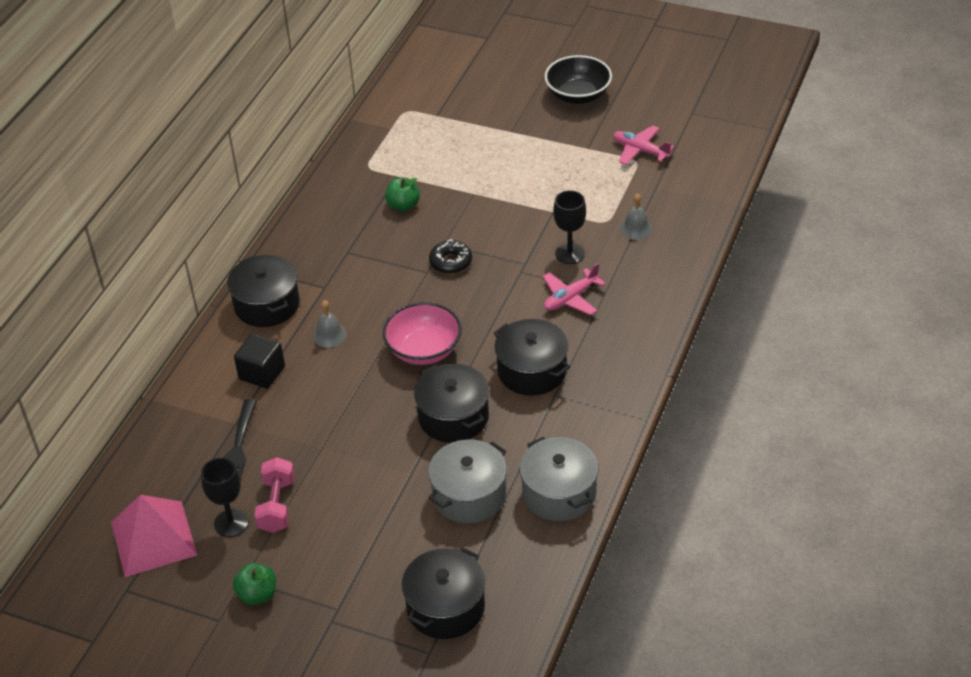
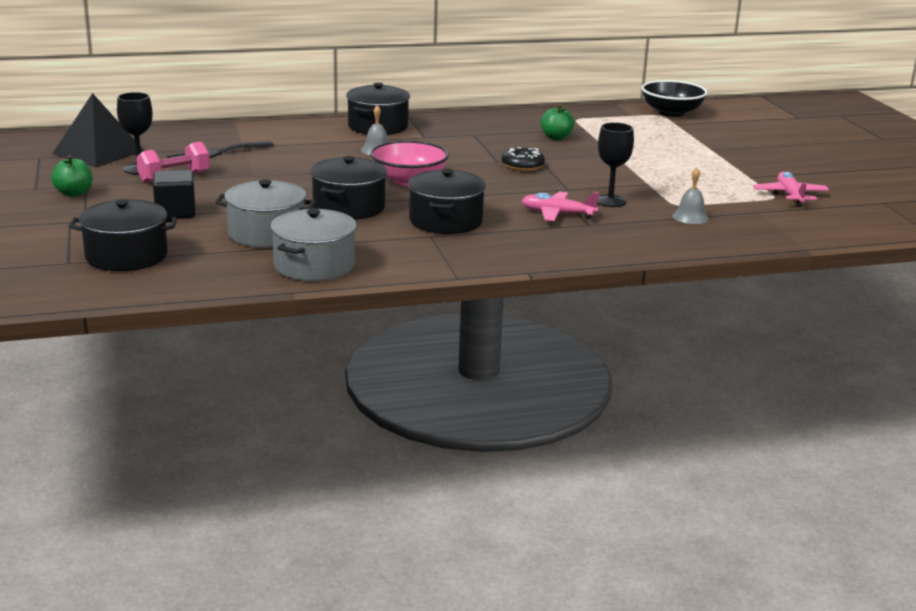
camera: 50 degrees right, 20 degrees down
(153, 538) = (98, 152): pink pyramid -> black pyramid
(262, 373) = (305, 141): black cube -> black cube (175, 212)
(578, 95) = (804, 159): black bowl -> black bowl (671, 113)

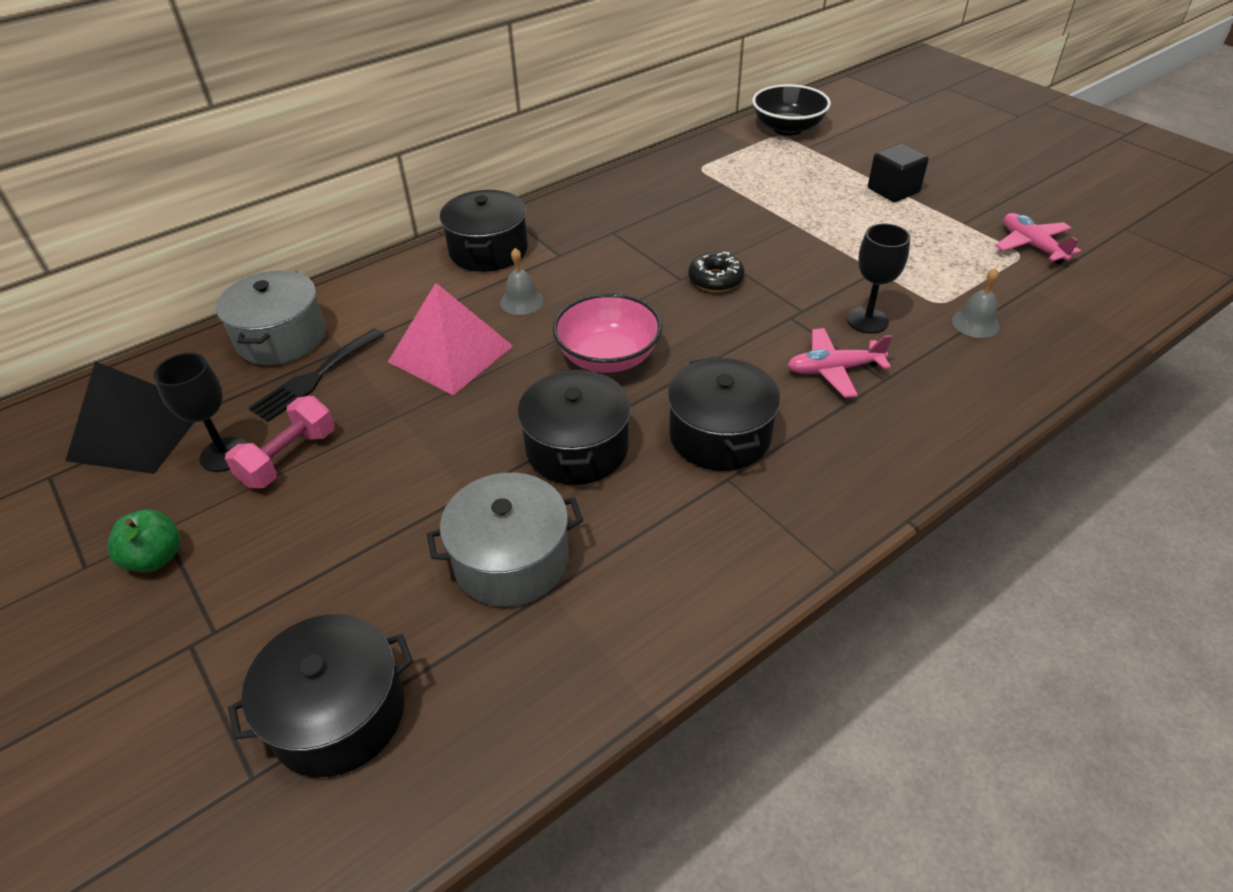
camera: 20 degrees left, 20 degrees up
(175, 212) = (344, 552): black cube -> black cube (893, 190)
(308, 160) = (451, 353): none -> pink pyramid
(314, 265) = (632, 620): grey pot -> grey pot (281, 338)
(556, 137) = (708, 210): green apple -> none

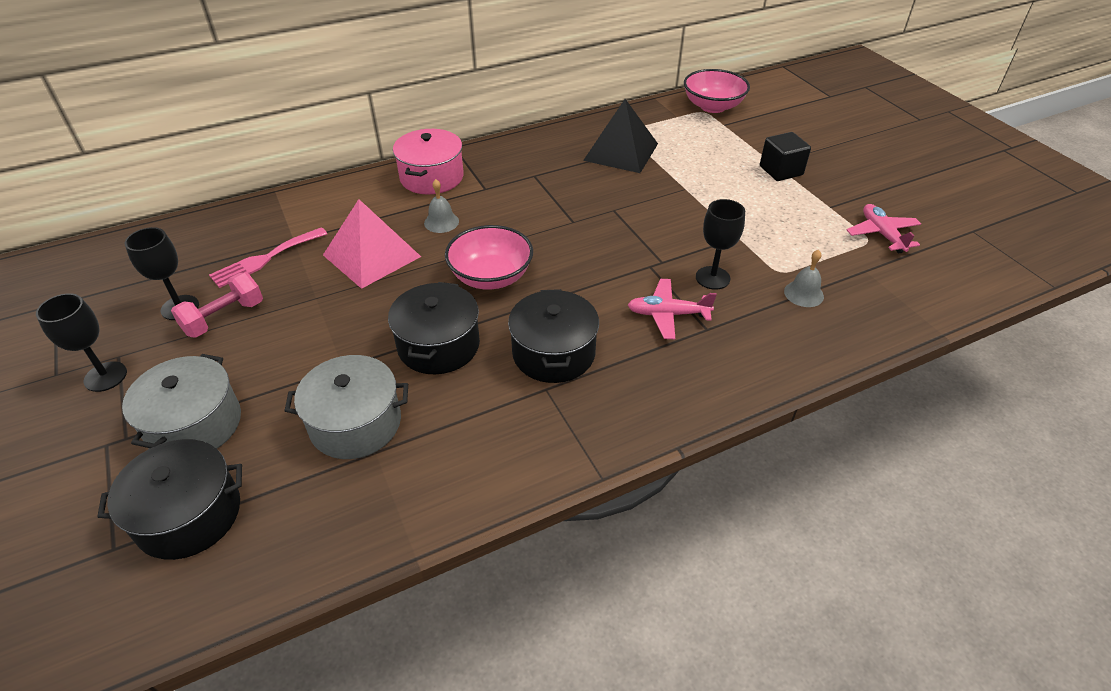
camera: 10 degrees right, 0 degrees up
(138, 432) = (126, 281): black pyramid -> black pyramid (621, 152)
(156, 558) = (105, 376): green apple -> black goblet
(281, 338) = (252, 225): grey pot -> grey pot (195, 425)
(315, 377) = (265, 259): black fork -> pink fork
(488, 250) = (431, 177): black pot -> pink pot
(715, 279) = (601, 226): black donut -> none
(787, 128) = (712, 106): black bowl -> pink bowl

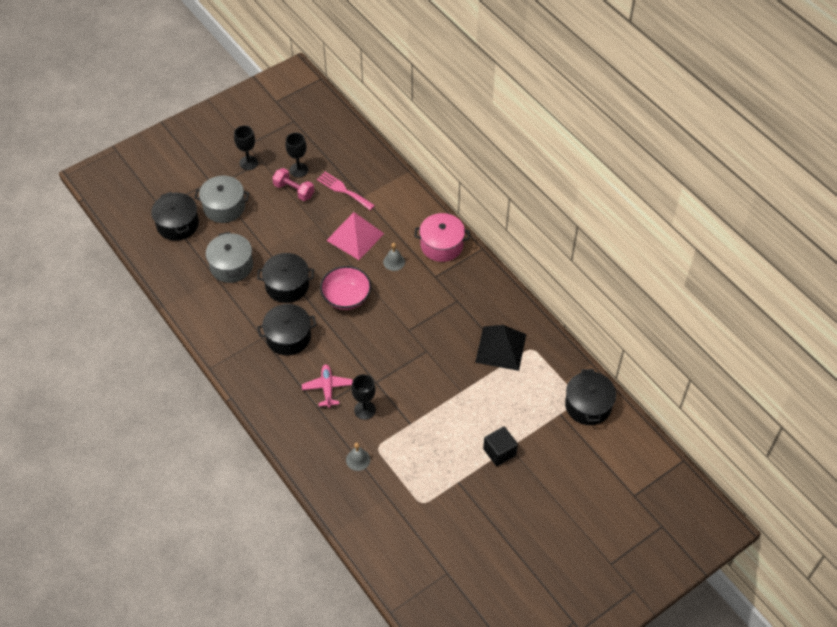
camera: 80 degrees right, 10 degrees up
(712, 106) = (588, 405): pink bowl -> black pot
(882, 234) = (430, 512): pink plane -> none

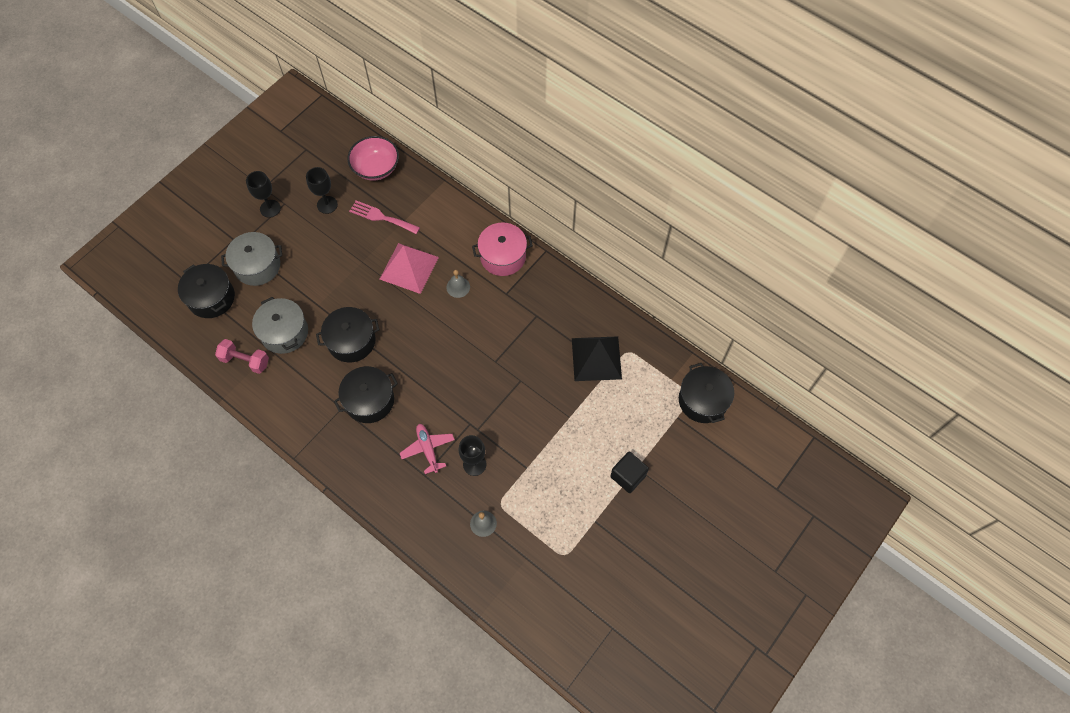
camera: 15 degrees left, 10 degrees up
(294, 190) = (328, 229): pink dumbbell -> pink dumbbell (245, 360)
(346, 297) = (419, 339): pink bowl -> pink bowl (376, 168)

